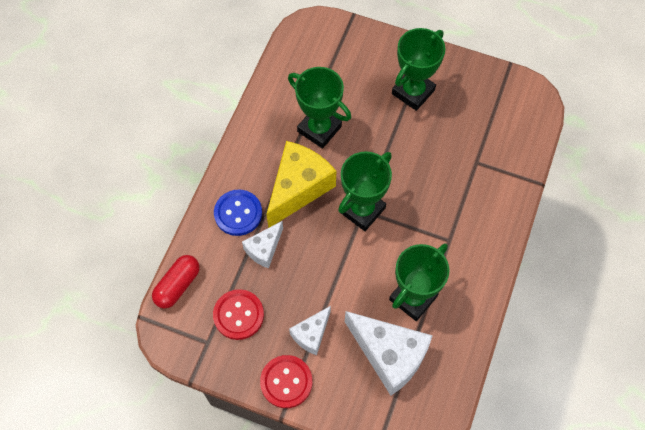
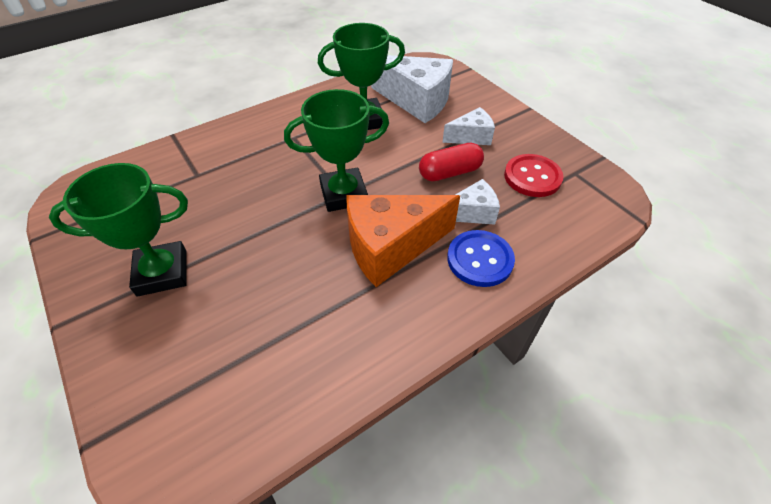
camera: 145 degrees left, 15 degrees down
(177, 285) = (589, 228): red capsule -> red capsule (450, 172)
(286, 382) = (514, 121): red button -> none
(298, 188) = (391, 247): yellow cheese -> orange cheese
(319, 129) = (309, 297): green trophy -> none
(389, 355) = (416, 101): white cheese -> white cheese turned 135 degrees clockwise

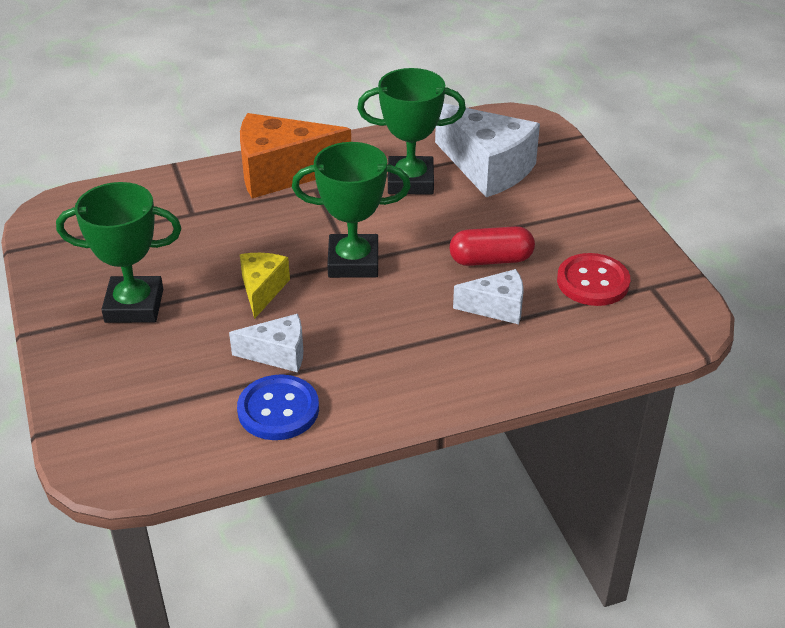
camera: 15 degrees right, 10 degrees down
(275, 234) = (262, 290): none -> yellow cheese
(391, 247) = (386, 325): orange cheese -> orange cheese (282, 173)
(471, 137) = (538, 223): white cheese -> white cheese (278, 354)
(480, 259) = (483, 356): blue button -> blue button (278, 410)

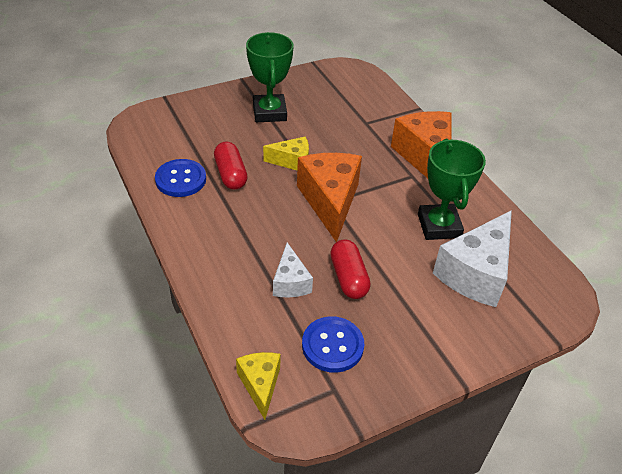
camera: 80 degrees right, 5 degrees up
(278, 354) = (230, 174): white cheese -> red capsule
(353, 262) = (330, 201): green trophy -> orange cheese
(593, 282) = (332, 345): red button -> blue button
(651, 341) = (260, 385): none -> yellow cheese

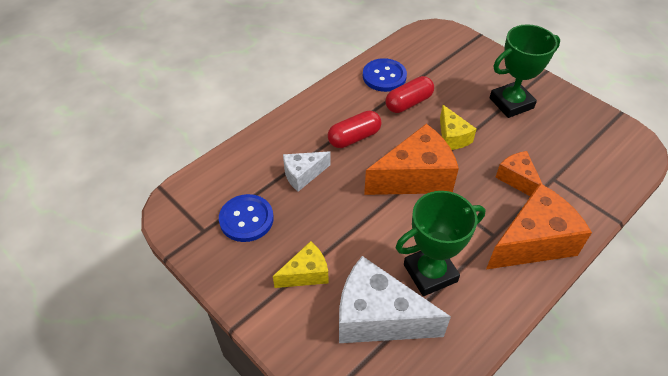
camera: 75 degrees right, 5 degrees up
(260, 385) = (196, 184): yellow cheese -> yellow cheese (306, 274)
(348, 278) = (325, 213): red capsule -> red capsule (354, 137)
(359, 142) = (517, 179): none -> orange cheese

